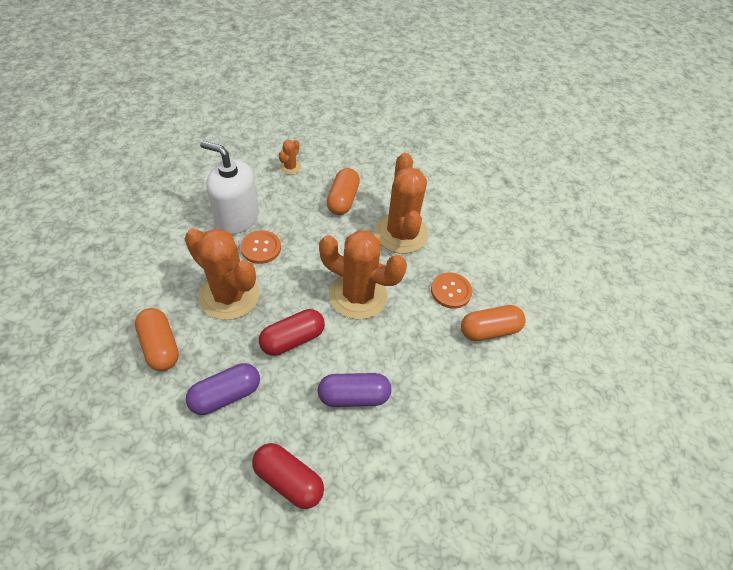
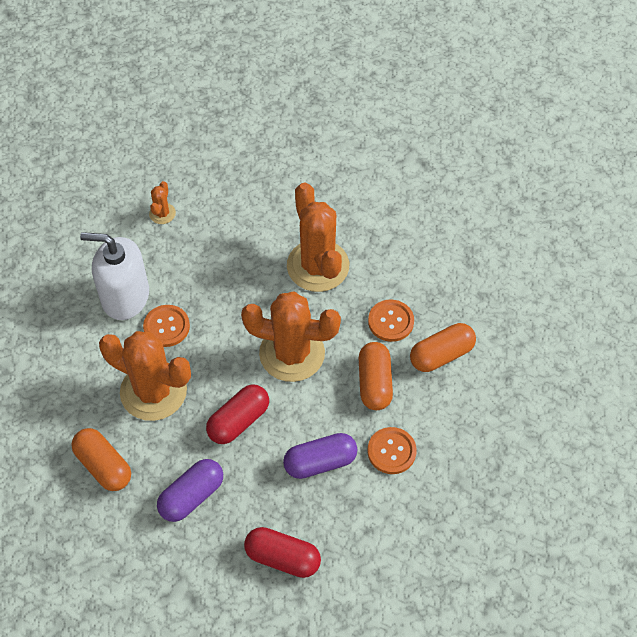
camera: 10 degrees left, 5 degrees up
(343, 200) = (239, 240): orange capsule -> orange capsule (374, 383)
(423, 404) = (391, 451): none -> orange button

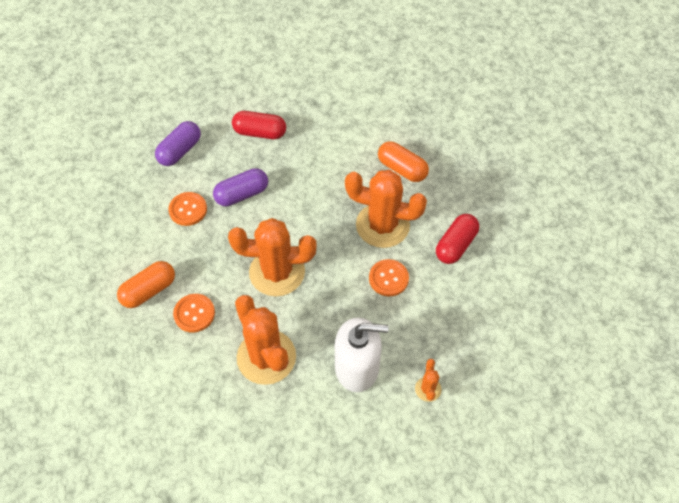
camera: 170 degrees right, 0 degrees up
(125, 297) = (433, 299): white soap dispenser -> white soap dispenser (357, 367)
(191, 496) = (332, 159): purple capsule -> purple capsule (180, 151)
(238, 421) = (309, 213): red capsule -> red capsule (455, 245)
(374, 383) = (205, 258): orange capsule -> none

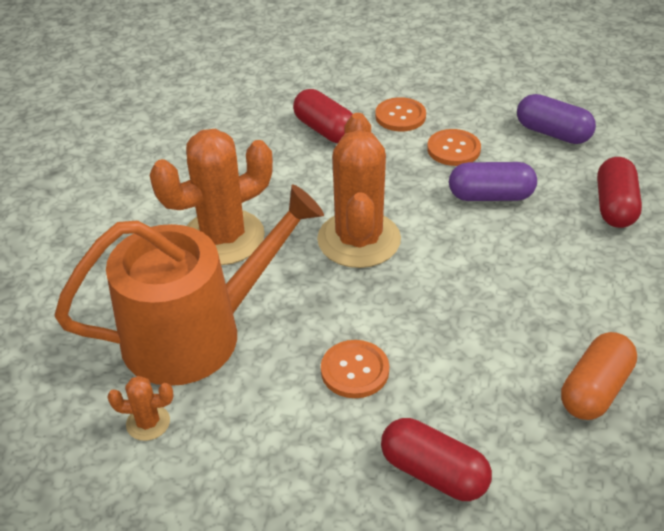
camera: 90 degrees right, 15 degrees down
(149, 290) = (325, 130): orange capsule -> red capsule
(194, 313) = (291, 169): orange button -> orange button (400, 116)
(242, 194) = (490, 196): purple capsule -> purple capsule turned 60 degrees counterclockwise
(357, 367) = (196, 333): white soap dispenser -> orange watering can
(382, 225) = (462, 362): orange cactus -> none

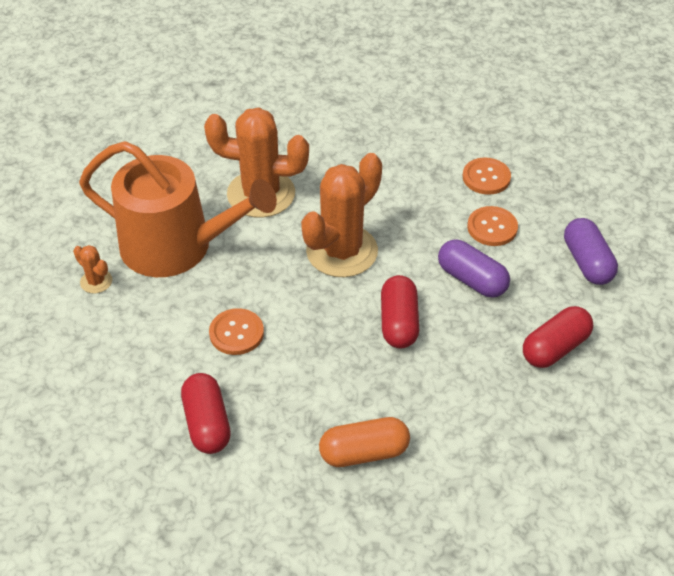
camera: 40 degrees right, 5 degrees up
(325, 130) = (418, 156): red capsule -> red capsule (399, 322)

